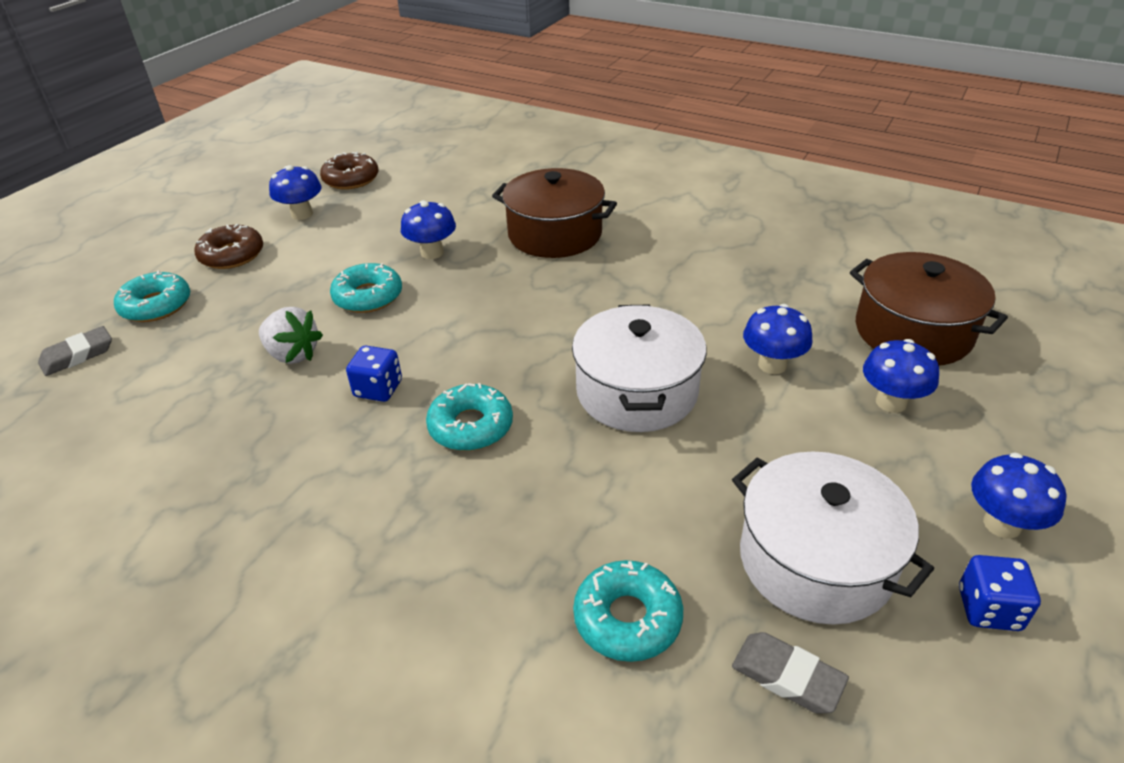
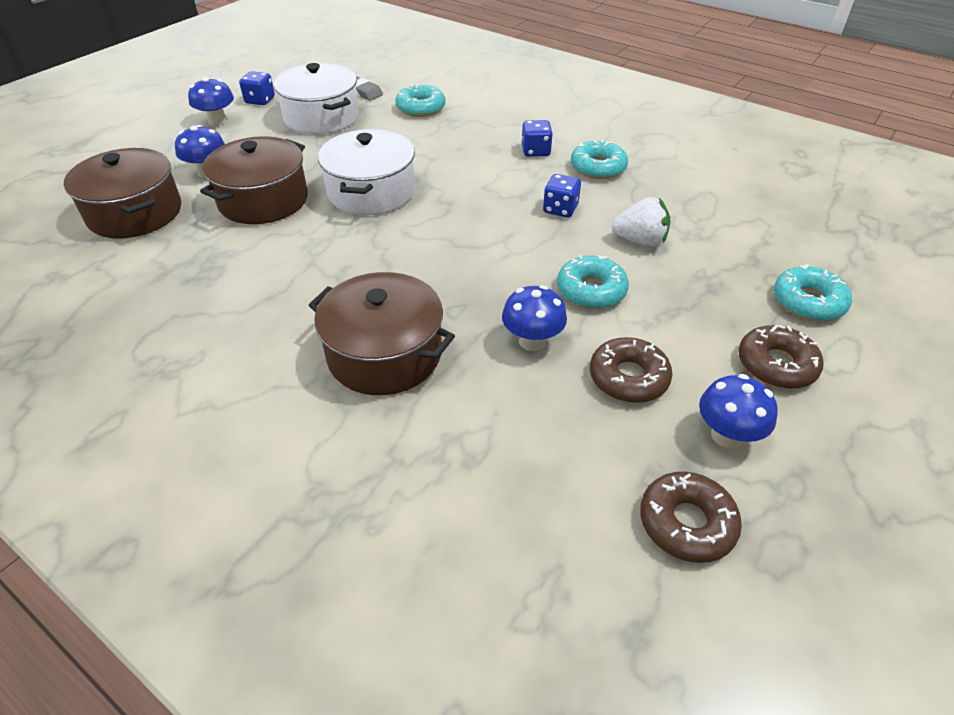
camera: 175 degrees left, 5 degrees up
(78, 355) = (834, 257): grey eraser -> none
(293, 354) = (640, 240): white strawberry -> white strawberry turned 150 degrees clockwise
(358, 237) = (628, 378): none -> brown donut
(395, 502) = (535, 151): none -> blue dice
(471, 426) = (491, 182): turquoise donut -> turquoise donut (598, 167)
(772, 365) = (263, 200): blue mushroom -> brown pot

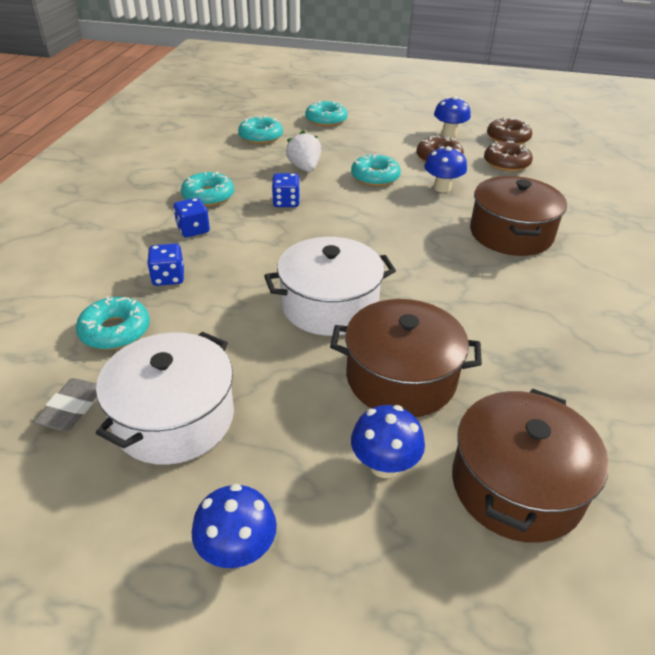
camera: 115 degrees left, 5 degrees down
(260, 100) = (136, 532): blue dice -> blue dice (168, 277)
(750, 228) = (260, 137): none -> turquoise donut
(776, 365) = (387, 125): brown donut -> brown donut (506, 163)

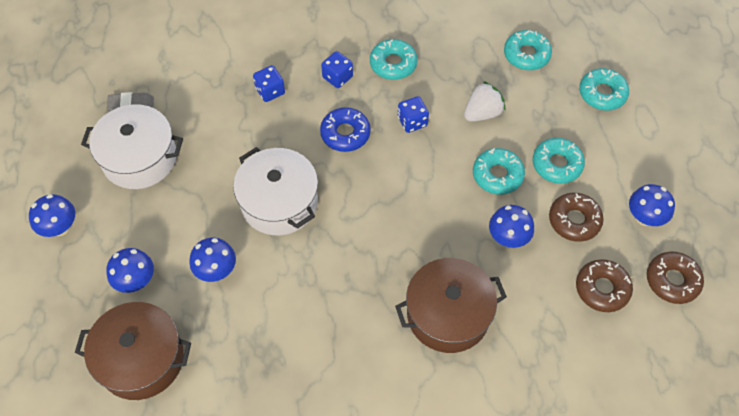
camera: 70 degrees right, 20 degrees up
(115, 331) = (203, 91): turquoise donut -> turquoise donut (557, 164)
(270, 241) = (345, 133): none -> blue donut
(401, 377) = (216, 270): brown pot -> blue mushroom

